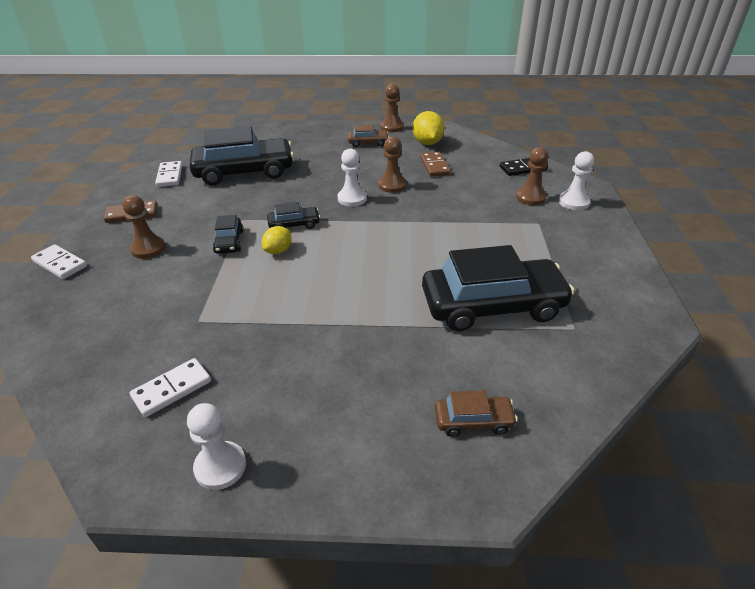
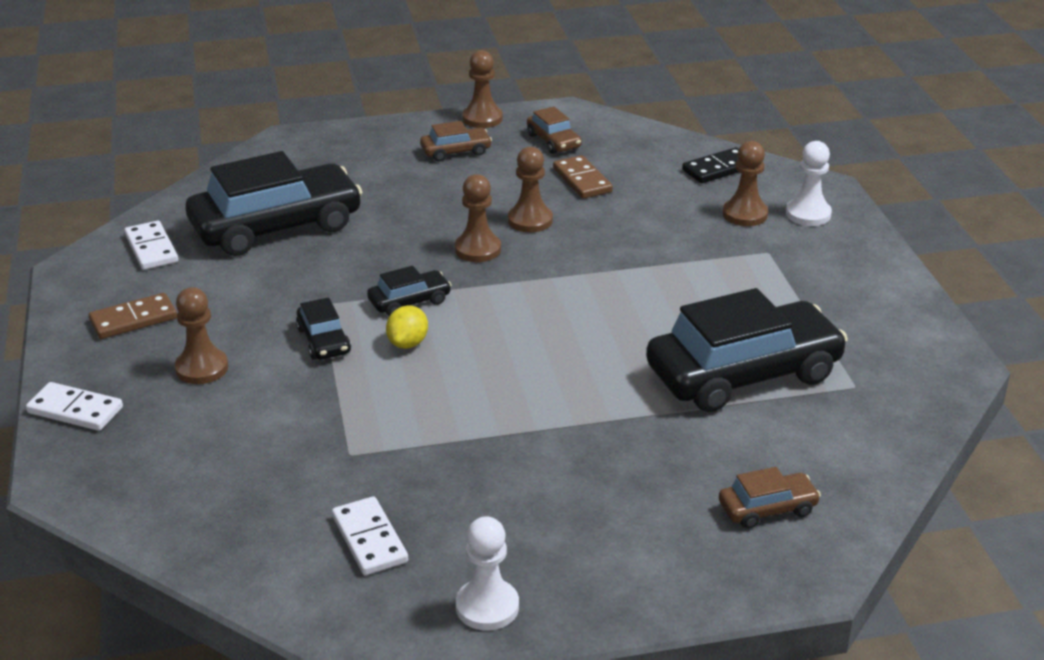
camera: 15 degrees left, 5 degrees down
(172, 389) = (369, 539): white domino -> white domino turned 60 degrees counterclockwise
(352, 198) = (477, 249): white pawn -> brown pawn
(427, 143) = (553, 141): yellow lemon -> brown car

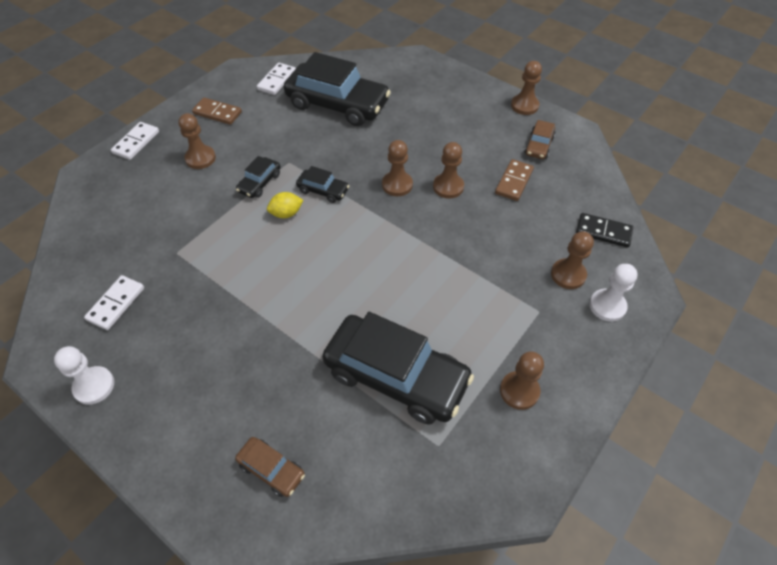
camera: 50 degrees right, 20 degrees up
(75, 410) = (136, 142): white domino -> white domino turned 45 degrees clockwise
(456, 151) = (479, 117): brown car -> none
(846, 310) = (519, 391): none -> brown pawn

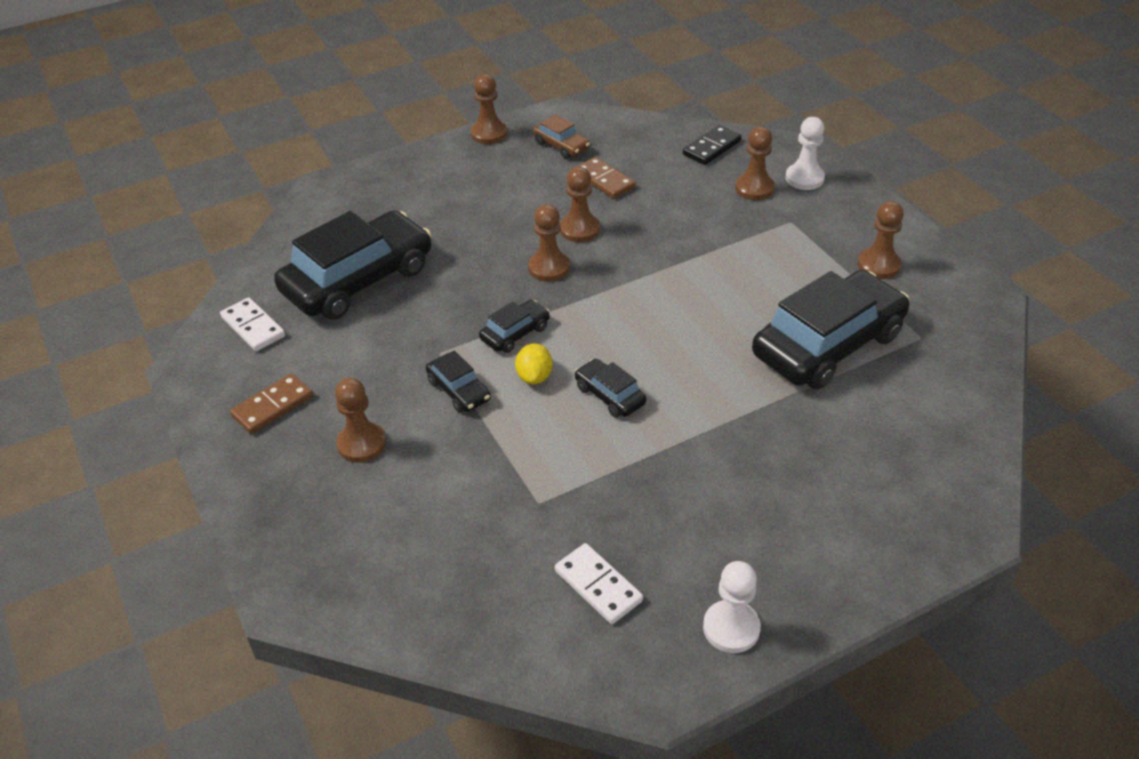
camera: 65 degrees left, 10 degrees down
(136, 142) = (264, 516): white domino -> none
(271, 469) = (909, 471): brown car -> none
(284, 257) = (609, 395): none -> black car

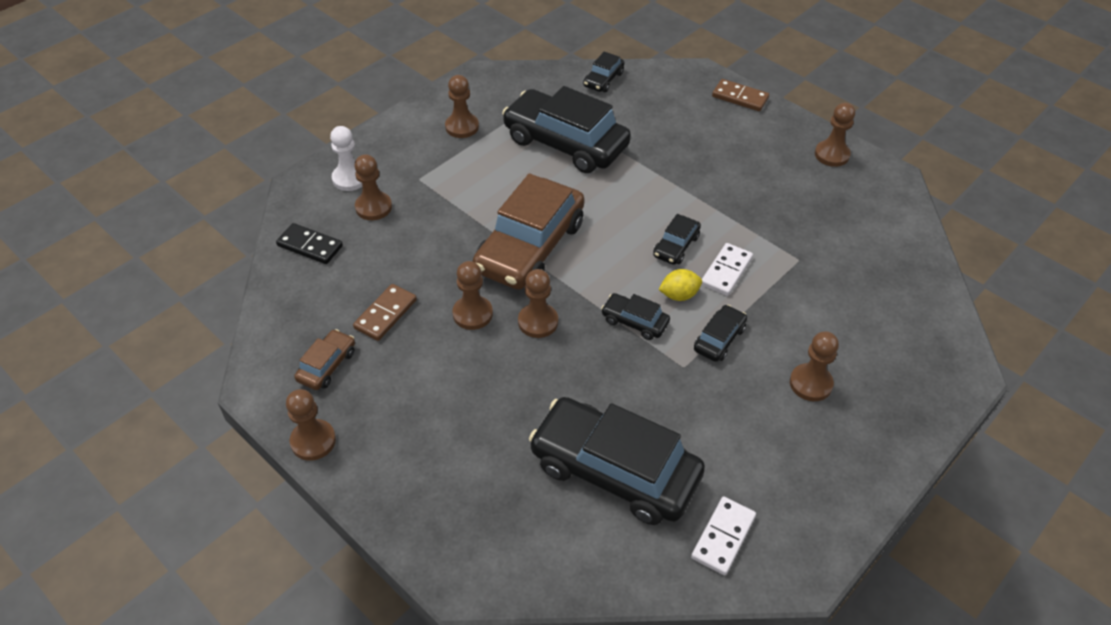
camera: 110 degrees left, 5 degrees up
(273, 406) = (810, 468): brown domino -> brown domino (740, 97)
(598, 586) = (843, 215): white domino -> white domino (726, 271)
(655, 282) = (530, 247): none -> brown car
(731, 628) = (831, 155): white pawn -> brown pawn
(966, 412) = (603, 79): none -> black car

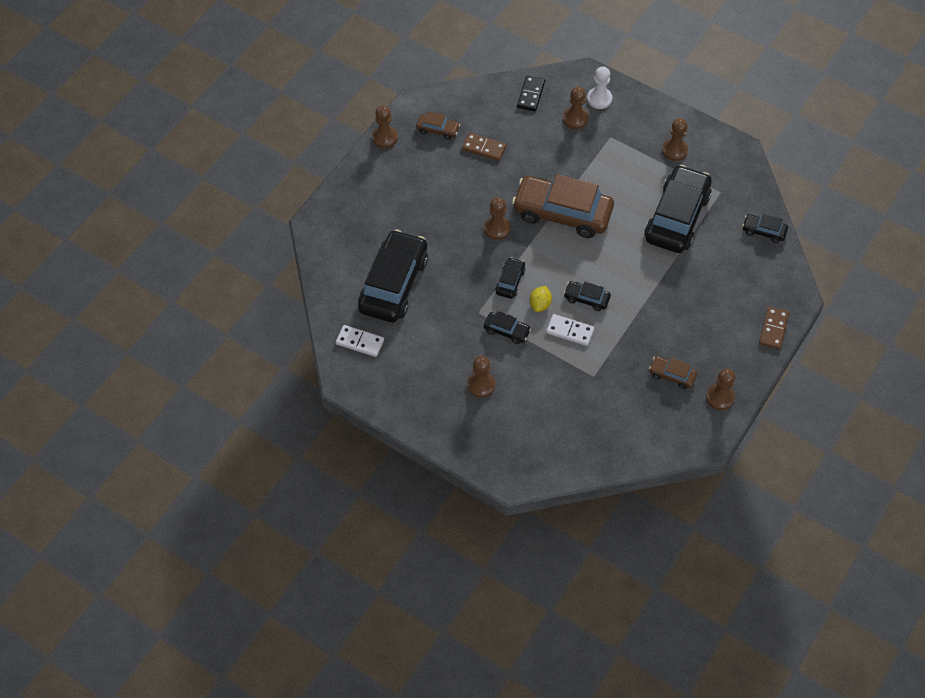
camera: 80 degrees right, 10 degrees up
(472, 314) = (495, 193): brown pawn -> none
(679, 295) = (540, 304): yellow lemon -> yellow lemon turned 45 degrees clockwise
(799, 188) = (672, 375): none -> brown car

